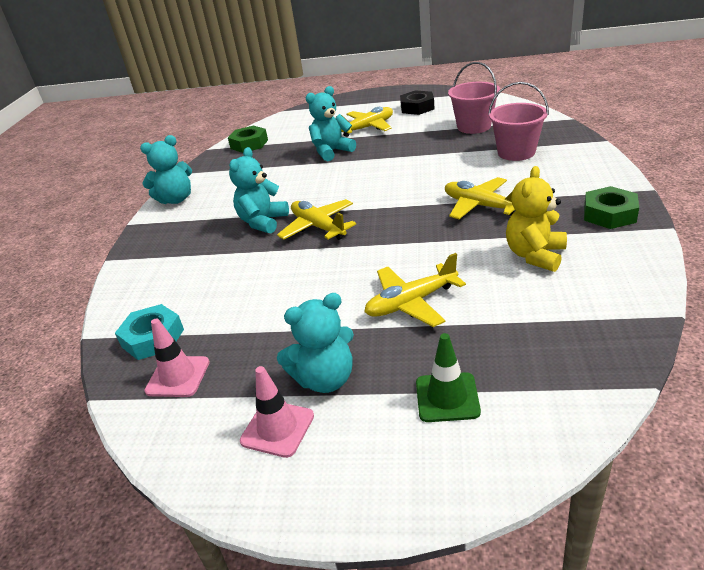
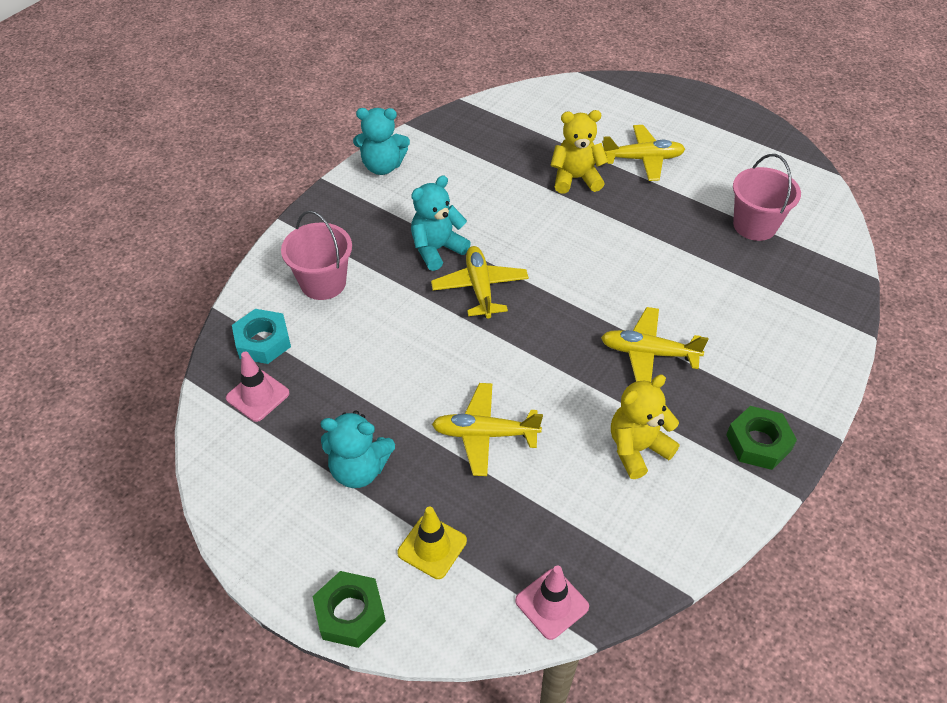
camera: 25 degrees right, 15 degrees up
(249, 144) = (505, 115): green nut -> green nut (350, 613)
(277, 428) = (294, 493): pink traffic cone -> pink traffic cone (552, 604)
(331, 152) = (575, 179): turquoise teddy bear -> yellow teddy bear
(417, 107) = (724, 153): black nut -> none
(447, 397) = (432, 547): green traffic cone -> yellow traffic cone
(480, 206) = (648, 353): yellow plane -> yellow plane turned 60 degrees counterclockwise
(516, 152) = (758, 296): pink bucket -> pink bucket (323, 283)

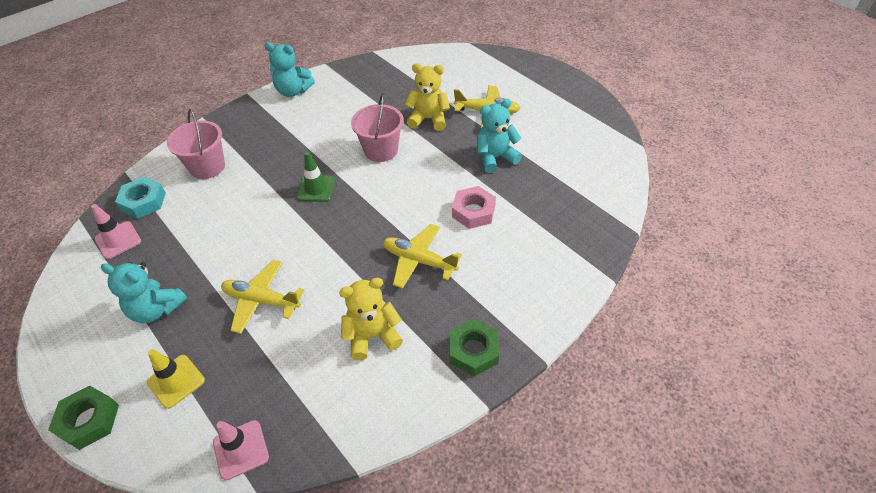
camera: 15 degrees right, 0 degrees up
(437, 249) = (300, 155): turquoise teddy bear -> turquoise teddy bear (495, 157)
(480, 288) = (316, 188): yellow plane -> green traffic cone
(684, 284) = (473, 211): none -> pink nut
(754, 225) = (552, 175): pink bucket -> pink bucket (381, 150)

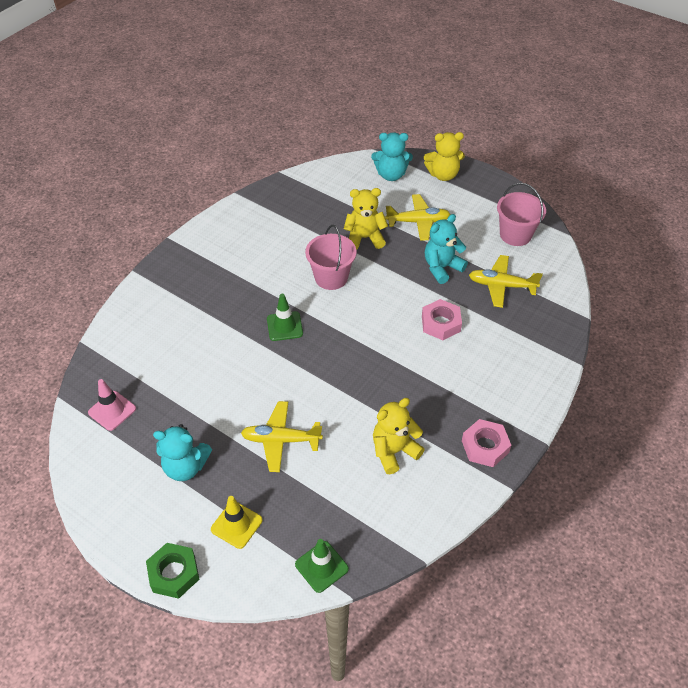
camera: 15 degrees left, 0 degrees up
(143, 201) = (117, 368): turquoise nut -> none
(207, 167) = (165, 322): pink bucket -> pink bucket (515, 235)
(241, 449) = (321, 566): pink traffic cone -> green traffic cone
(293, 91) = (215, 228): turquoise teddy bear -> turquoise teddy bear (391, 175)
(419, 260) = (409, 377): yellow plane -> yellow plane (501, 286)
(473, 351) = (485, 446): green nut -> pink nut
(528, 73) = (443, 175): none -> yellow teddy bear

